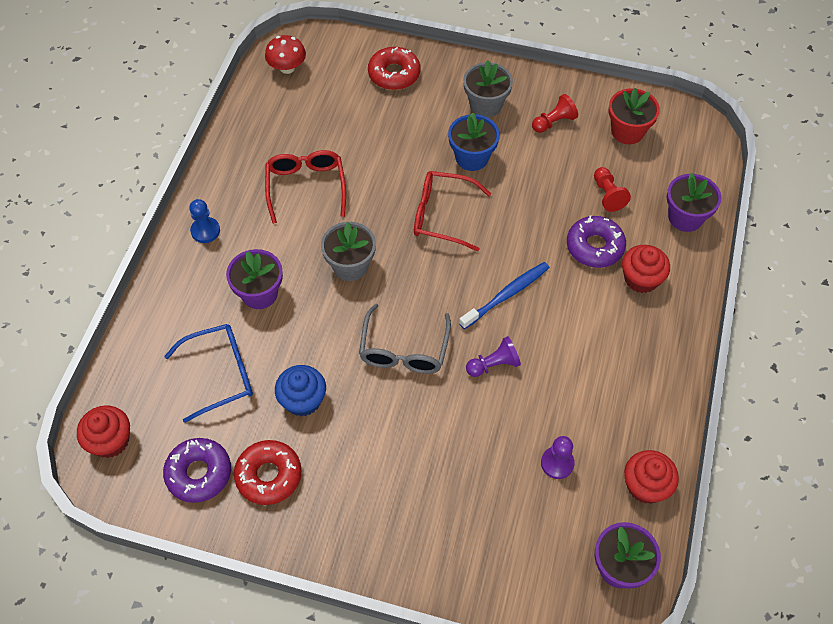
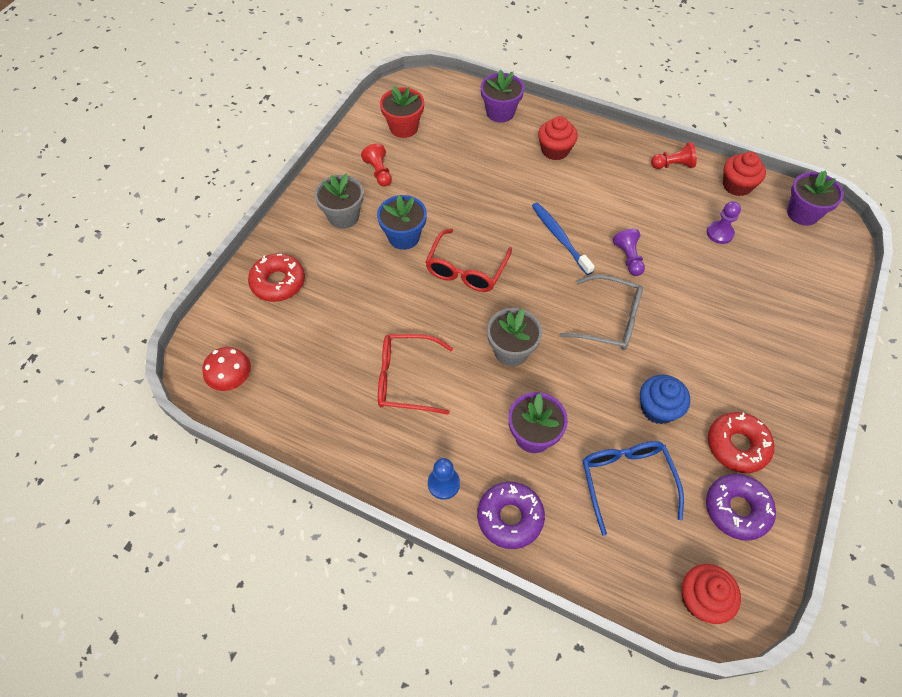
camera: 80 degrees left, 0 degrees up
(594, 247) = (519, 171): purple donut -> purple donut (510, 517)
(607, 195) = (468, 153): red pawn -> red pawn (673, 165)

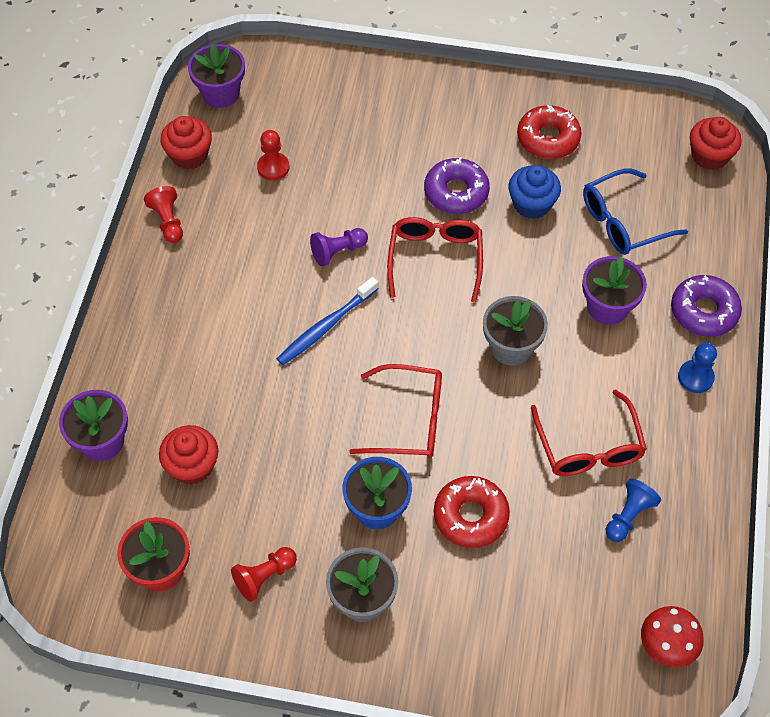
camera: 105 degrees left, 0 degrees up
(278, 282) = (503, 647): red donut -> red donut (470, 516)
(339, 388) = (628, 516): none -> blue pawn
(555, 150) = (168, 357): red cupcake -> red cupcake (192, 466)
(609, 320) = (435, 259): grey glasses -> red glasses
(719, 233) = (273, 167): purple pawn -> red pawn
(737, 509) = (614, 136): purple donut -> purple donut (456, 192)

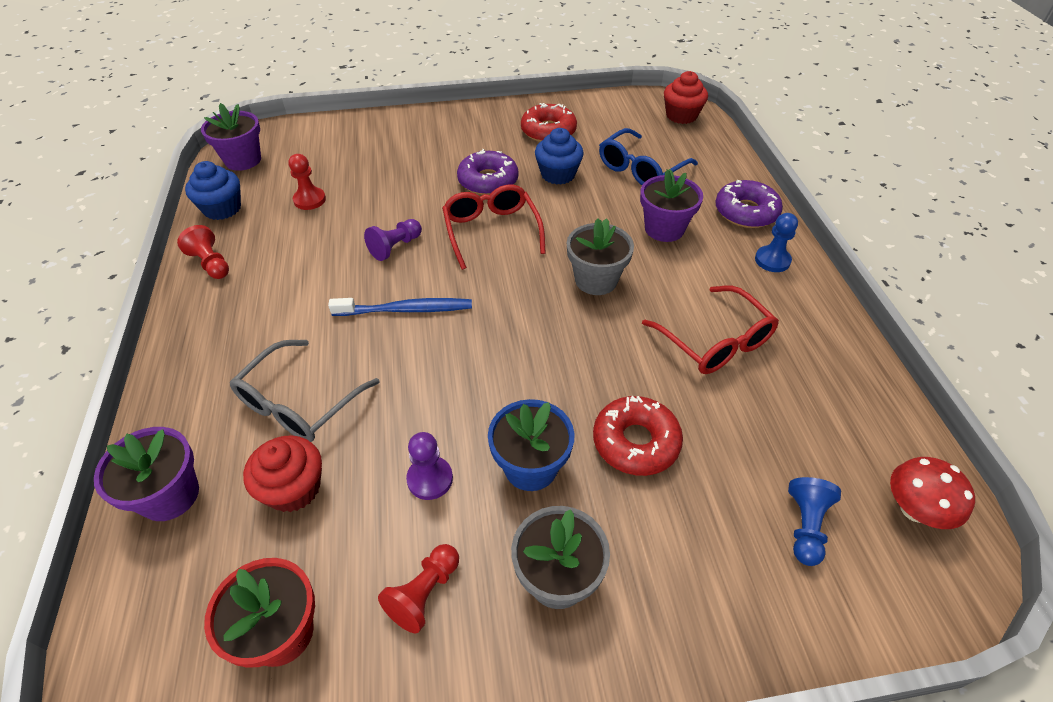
camera: 20 degrees left, 10 degrees down
(189, 155) = (222, 208): red cupcake -> blue cupcake
(213, 392) = (299, 403): none -> grey glasses
(296, 492) = (430, 479): none -> purple pawn
(326, 326) = (406, 310): blue toothbrush -> blue toothbrush turned 120 degrees counterclockwise
(409, 420) = (527, 369): red glasses -> none
(628, 516) = (791, 392): blue pawn -> blue pawn (805, 526)

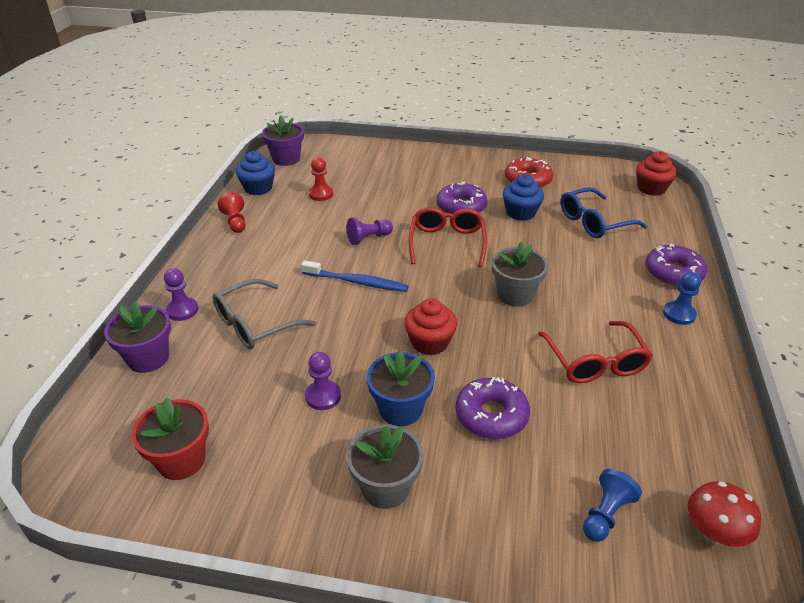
camera: 20 degrees right, 10 degrees down
(190, 410) = (182, 310): none -> purple pawn
(293, 488) = (228, 376): red cupcake -> red cupcake (430, 342)
(424, 593) = (285, 467): red pawn -> none
(635, 442) = (491, 415): red donut -> purple donut
(664, 229) = (592, 270): purple flower pot -> none

